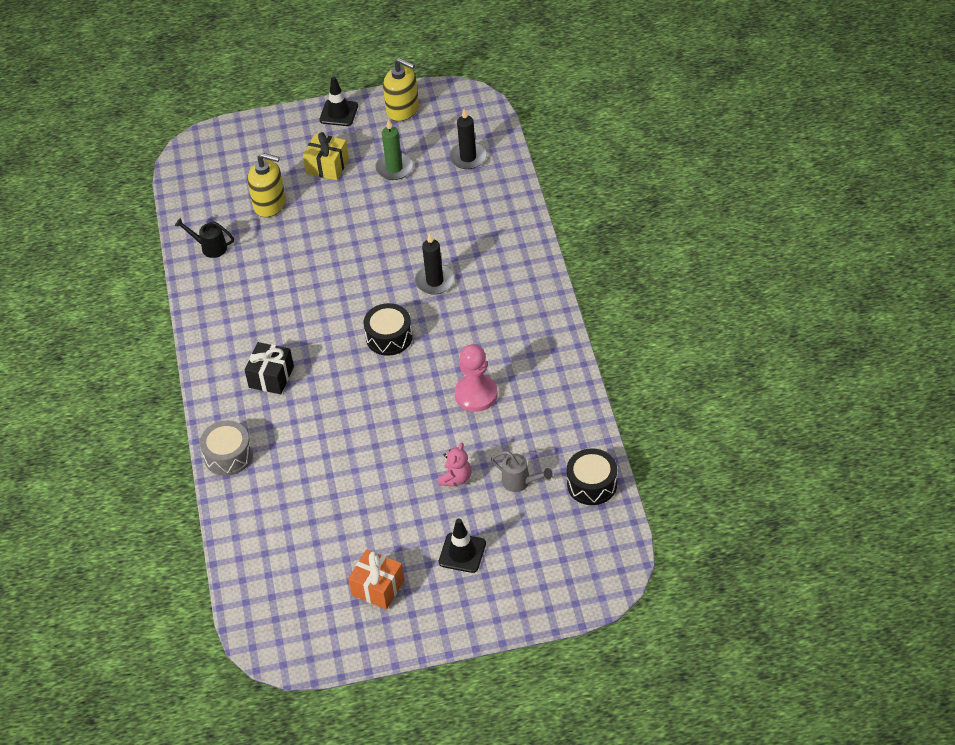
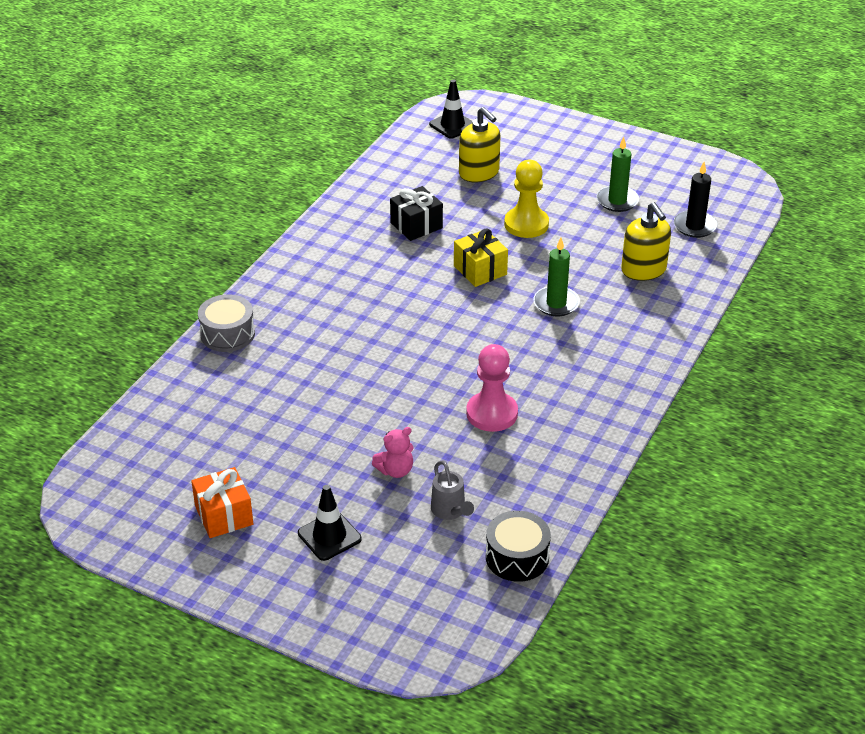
camera: 35 degrees right, 10 degrees down
(210, 247) = (394, 178): black watering can -> none
(271, 377) = (331, 297): black gift -> black gift (416, 225)
(327, 166) = (559, 170): yellow gift -> yellow gift (480, 270)
(339, 113) = (613, 138): black traffic cone -> black traffic cone (452, 125)
(349, 228) = (526, 224): none -> yellow pawn
(389, 337) = (465, 324): black drum -> none
(403, 109) = (674, 162): yellow soap dispenser -> yellow soap dispenser (643, 270)
(434, 281) = (556, 303): black candle -> green candle

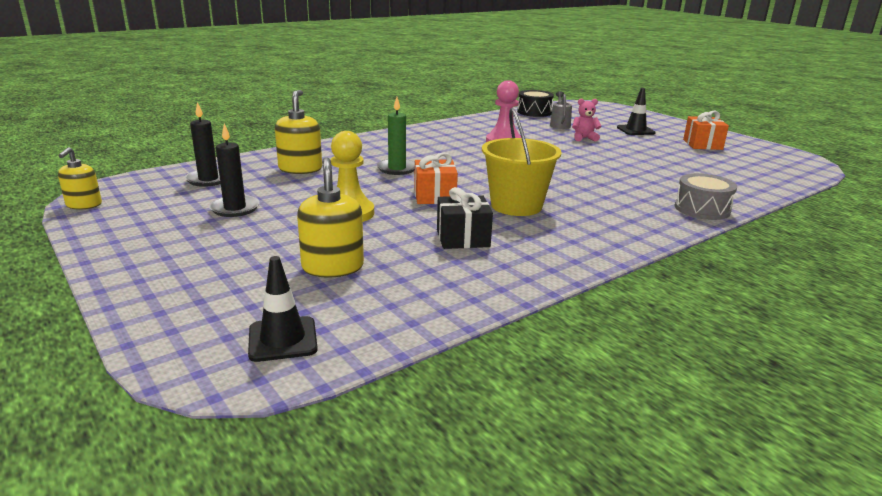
camera: 155 degrees left, 15 degrees down
(400, 281) = (516, 205): none -> yellow bucket
(480, 270) = (434, 196): yellow gift -> orange gift
(617, 201) = (235, 208): green candle -> black candle
(727, 168) = (84, 205): none -> yellow soap dispenser

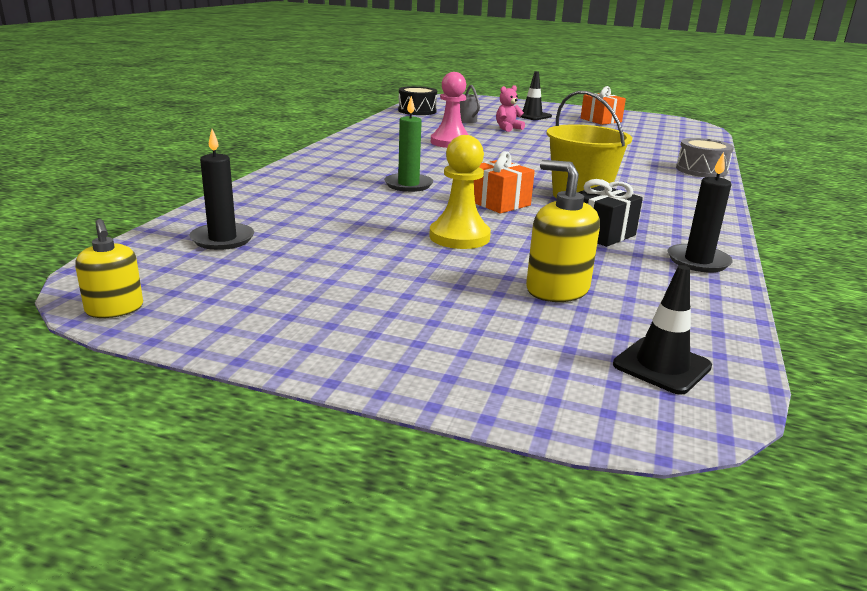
camera: 35 degrees left, 0 degrees up
(235, 208) = (330, 262): black candle -> black candle (698, 261)
(300, 169) = (308, 205): yellow soap dispenser -> none

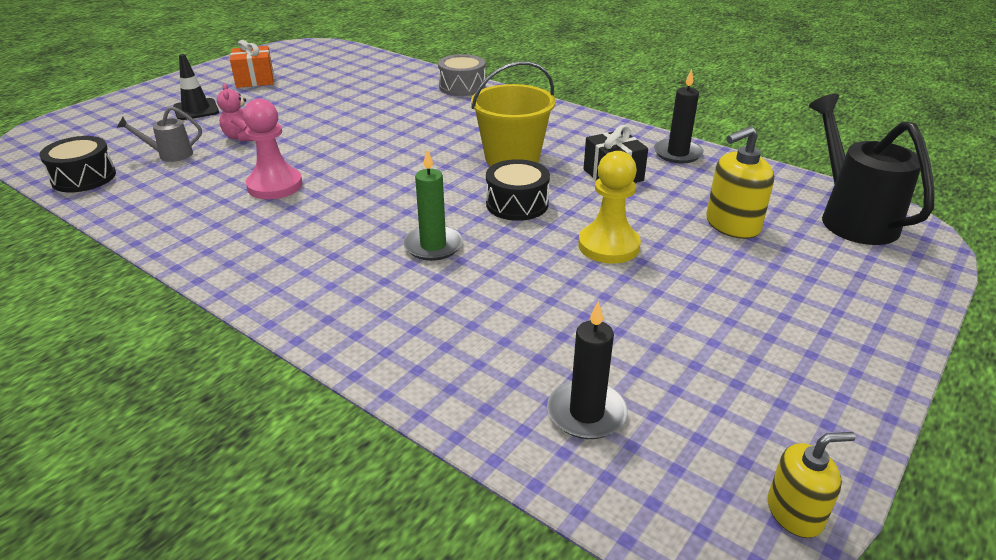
camera: 70 degrees left, 10 degrees up
(499, 203) = (517, 204): orange gift -> black drum
(662, 366) = (852, 218): black traffic cone -> black watering can

